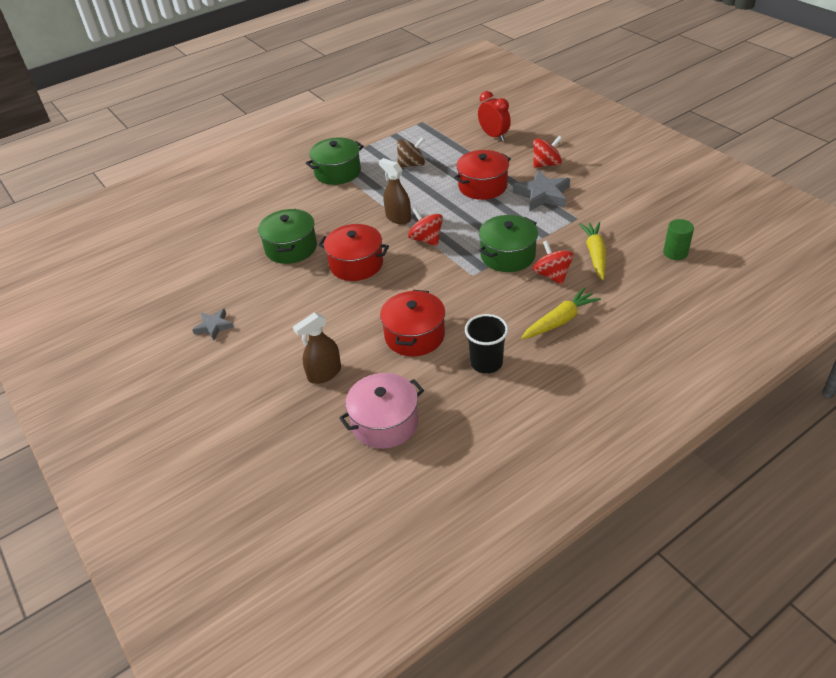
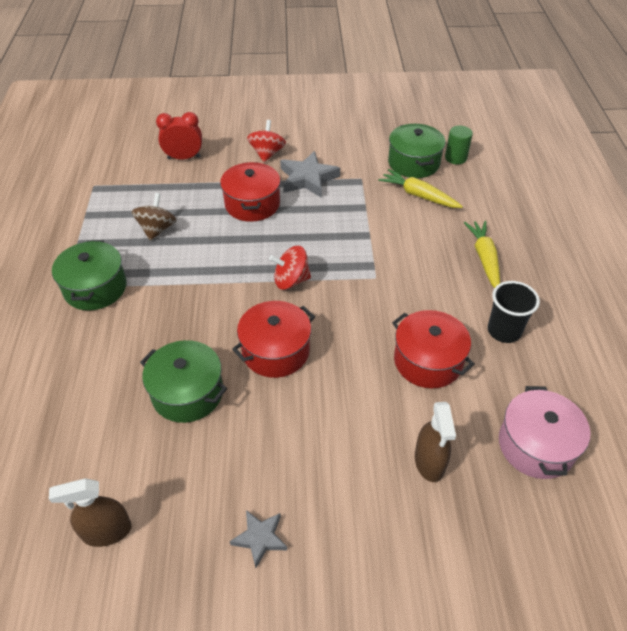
camera: 60 degrees left, 5 degrees up
(398, 218) = (234, 282): brown spray bottle -> brown spray bottle (106, 531)
(507, 255) = (370, 242): green pot -> green pot (413, 163)
(552, 275) = (422, 232): red spinning top -> none

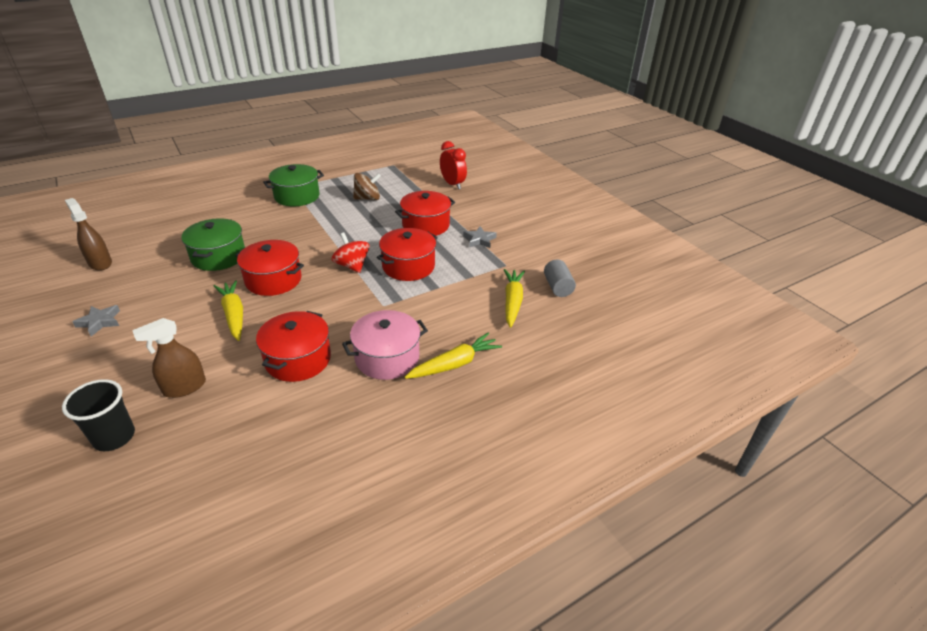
camera: 60 degrees right, 10 degrees down
(267, 153) = (492, 214): red spinning top -> none
(308, 178) = (479, 240): grey star -> grey star, size x0.59
(320, 240) = (408, 266): none -> red pot
(323, 399) = (234, 315): none -> yellow carrot
(413, 163) = (557, 287): green pot -> grey cylinder
(455, 158) = (593, 310): green cylinder -> none
(504, 331) = (360, 399): black cup -> black cup (114, 437)
(536, 445) = (221, 453): pink pot -> pink pot (387, 357)

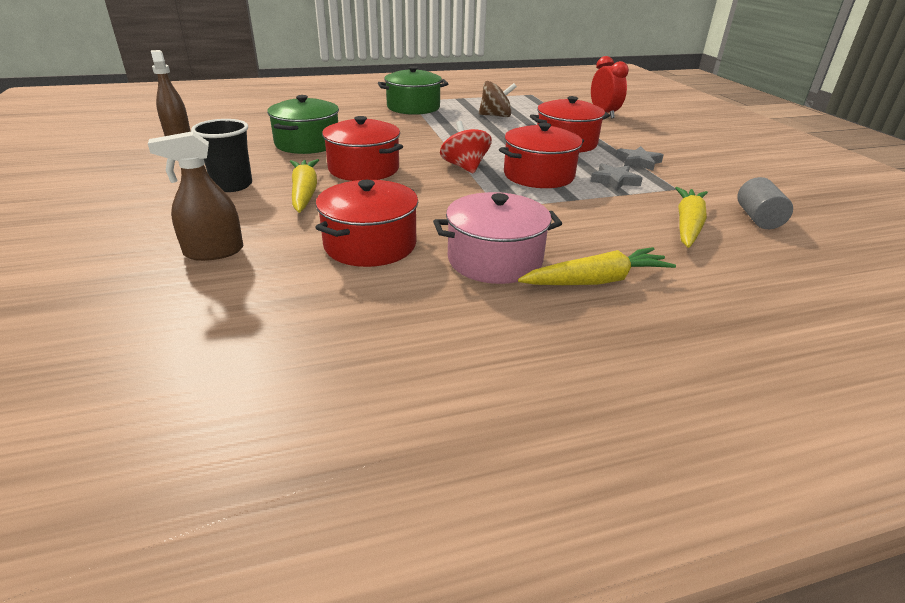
camera: 15 degrees right, 5 degrees down
(100, 322) = (149, 180): grey star -> grey star (614, 181)
(114, 437) = (101, 289): black cup -> black cup (232, 185)

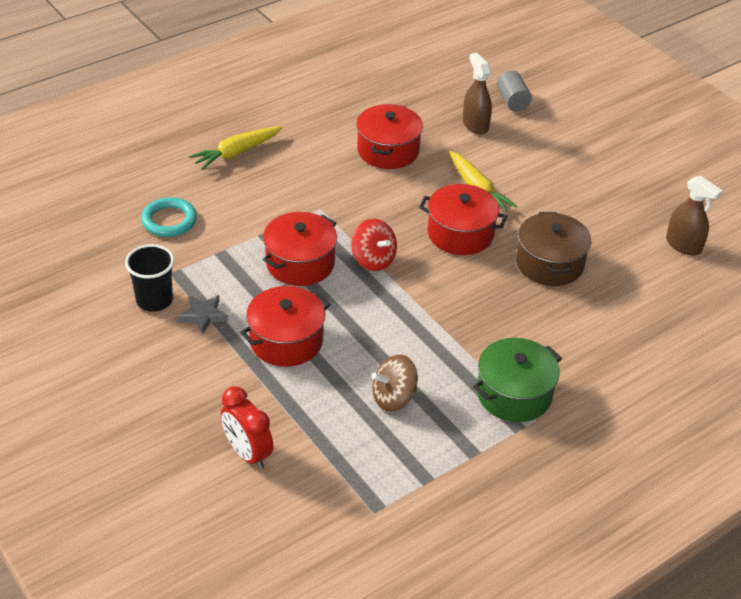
camera: 160 degrees right, 10 degrees up
(213, 252) = (475, 125): brown spray bottle -> brown spray bottle turned 75 degrees counterclockwise
(232, 185) = (540, 185): black cup -> black cup (154, 300)
(307, 143) = (549, 263): green pot -> brown pot
(494, 260) = (303, 156): pink pot -> none
(614, 181) = (227, 272): grey star -> none
(687, 225) = (169, 220): yellow carrot -> turquoise ring
(758, 218) = (108, 243): grey cylinder -> grey cylinder (512, 101)

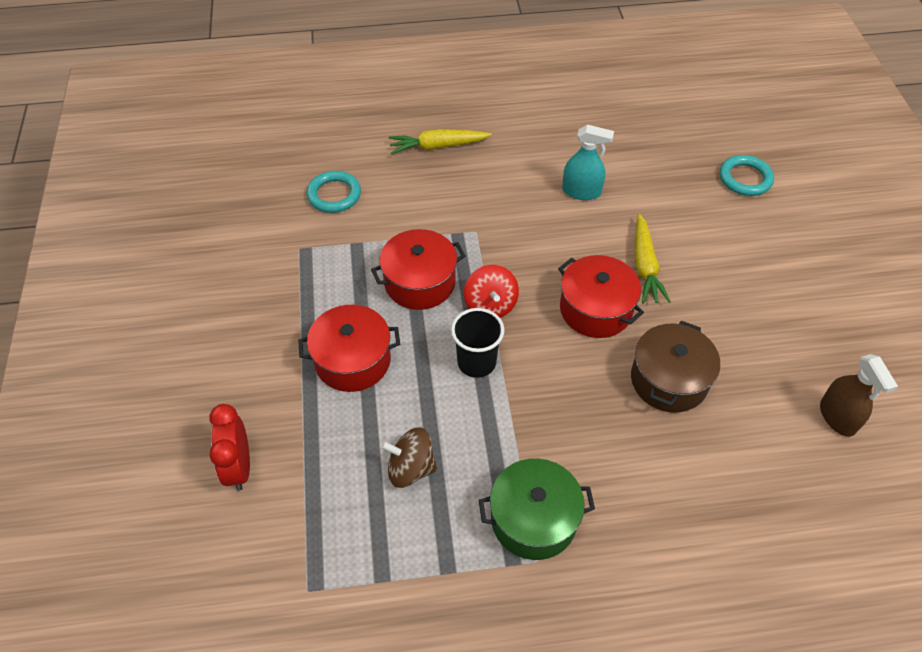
camera: 30 degrees right, 10 degrees up
(154, 300) = (268, 271): black cup -> black cup (476, 362)
(203, 316) = (298, 303): grey star -> none
(388, 150) = (581, 191): red pot -> turquoise spray bottle
(475, 125) = (688, 193): brown spray bottle -> none
(512, 101) = (745, 178): grey cylinder -> turquoise ring

